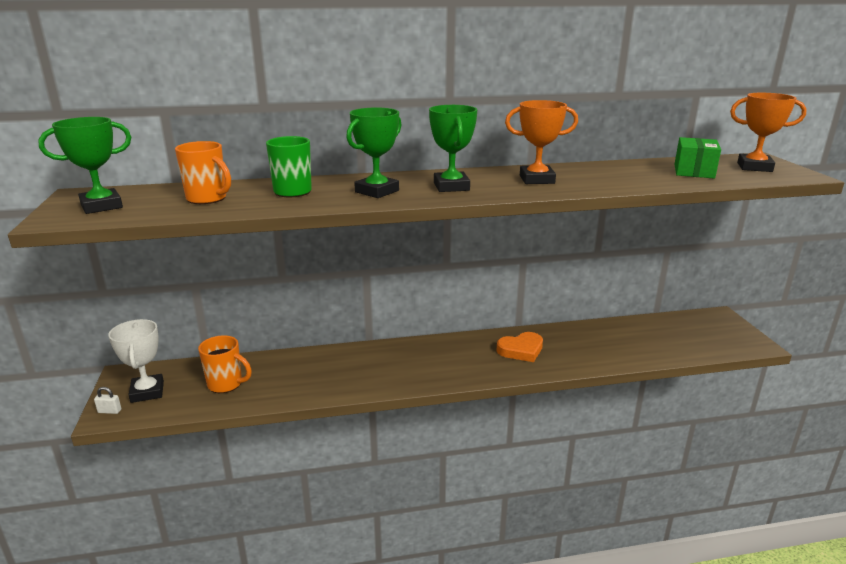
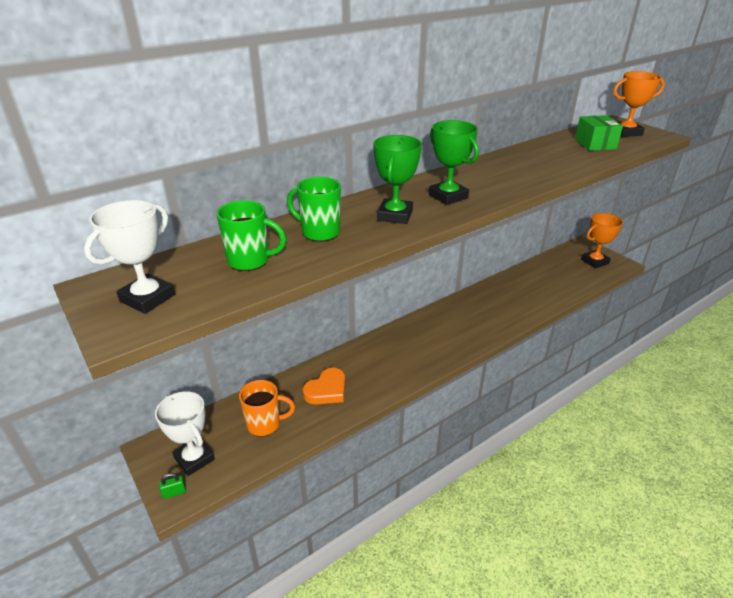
camera: 25 degrees left, 10 degrees up
(101, 206) = (147, 298): green trophy -> white trophy
(109, 411) = (174, 493): white padlock -> green padlock
(208, 199) = (250, 261): orange mug -> green mug
(521, 350) = (477, 313): orange heart -> orange heart (326, 390)
(537, 179) = (501, 174): orange trophy -> orange trophy (594, 261)

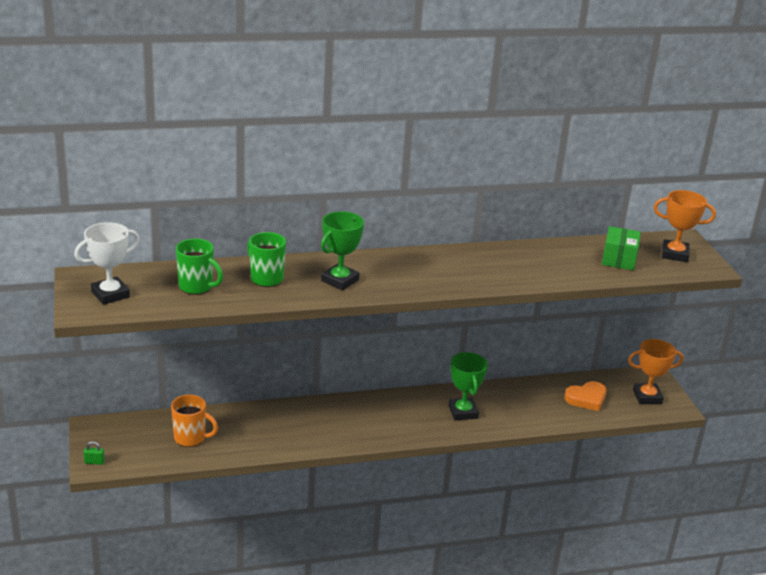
camera: 20 degrees right, 5 degrees down
(194, 459) = (121, 444): white trophy -> none
(326, 390) = (260, 429): orange heart -> orange heart (586, 398)
(448, 196) = (403, 275): green trophy -> green trophy (463, 412)

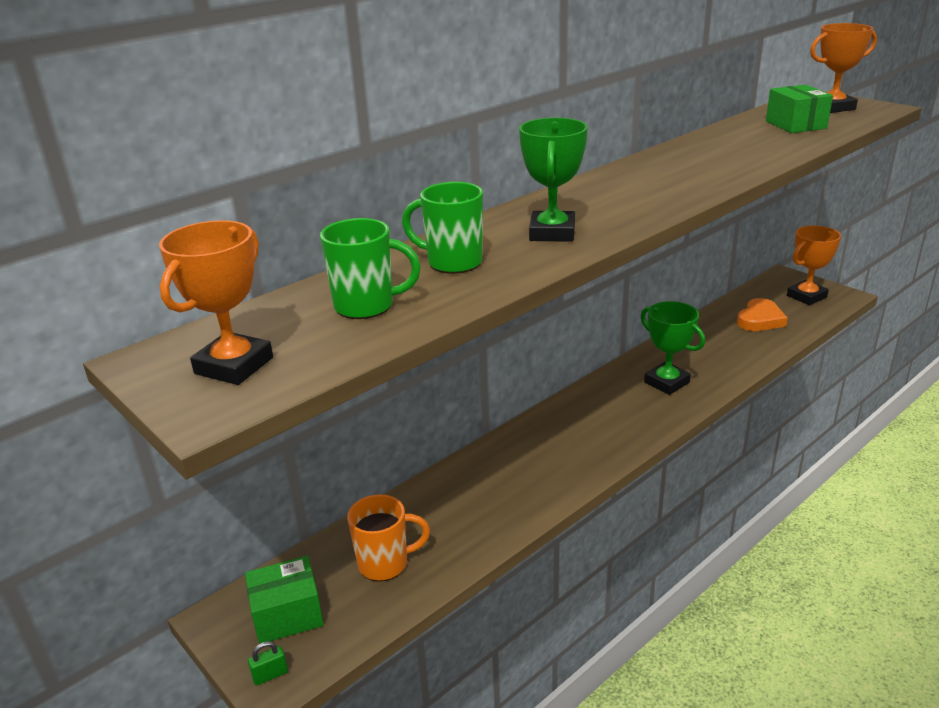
camera: 25 degrees left, 0 degrees up
(110, 294) = (234, 366): white trophy -> orange trophy
(123, 440) = (287, 614): none -> green box

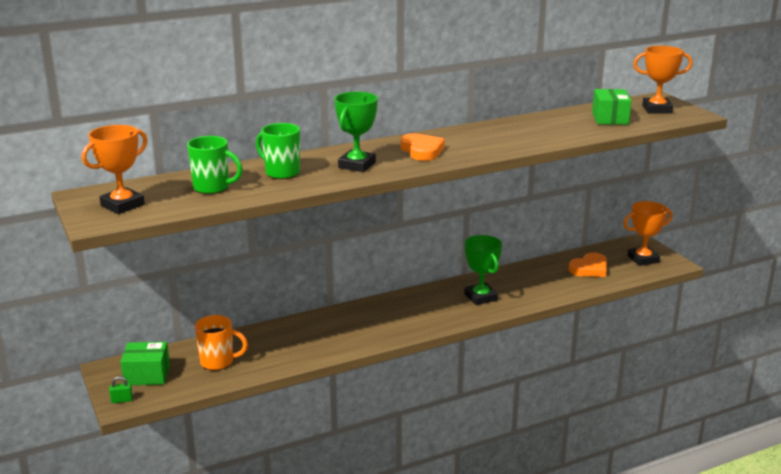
camera: 15 degrees right, 5 degrees down
(619, 198) = (422, 151): none -> orange heart

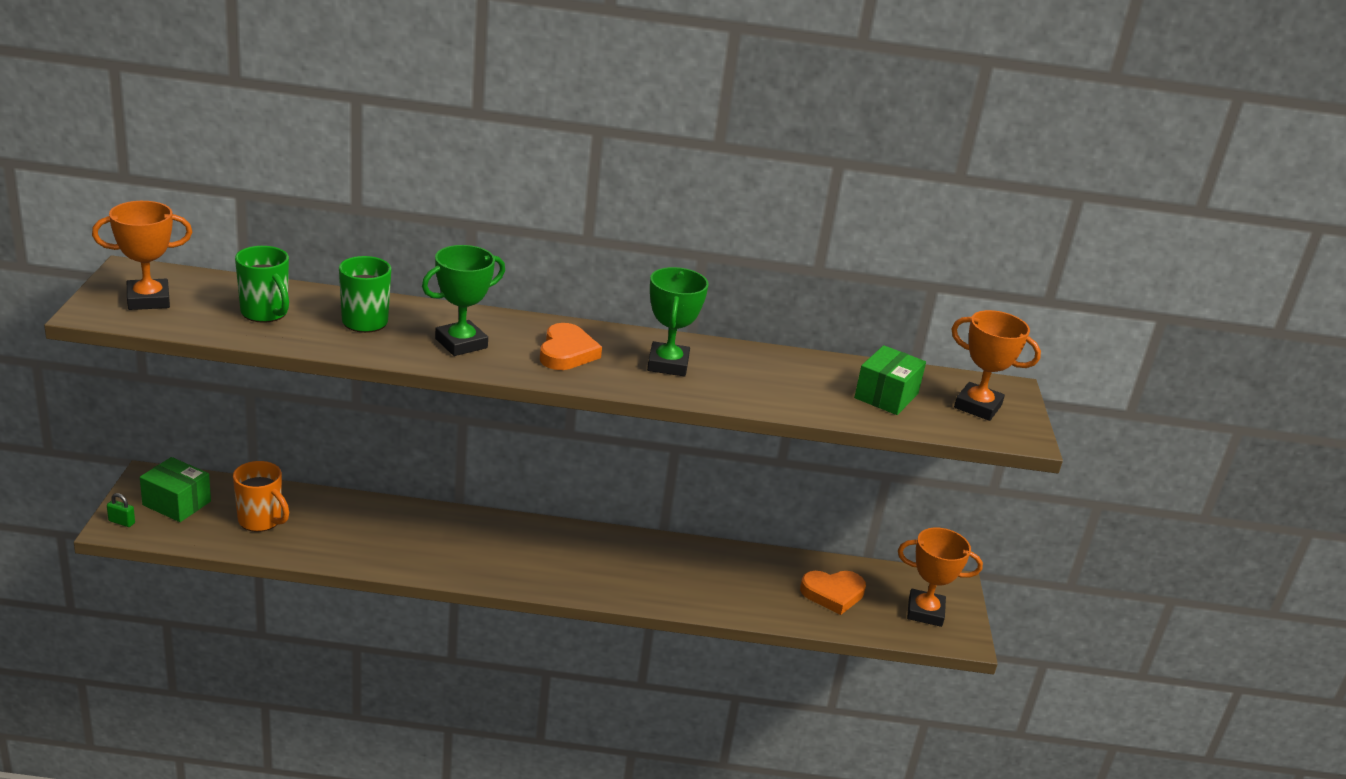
camera: 25 degrees right, 5 degrees up
(480, 297) = (643, 571): green trophy -> green trophy (668, 364)

